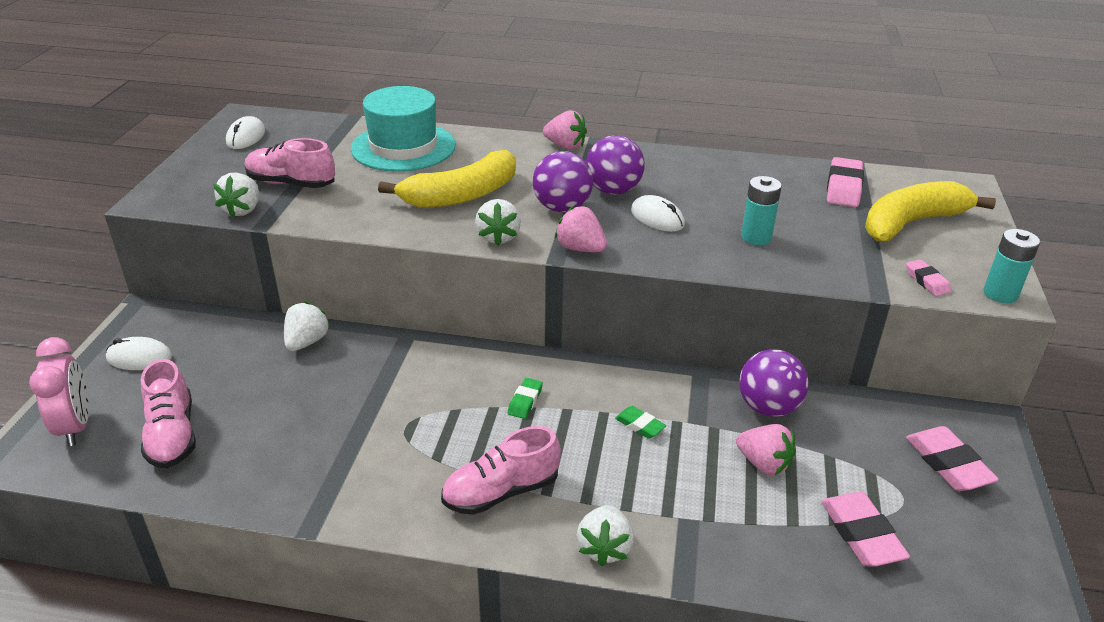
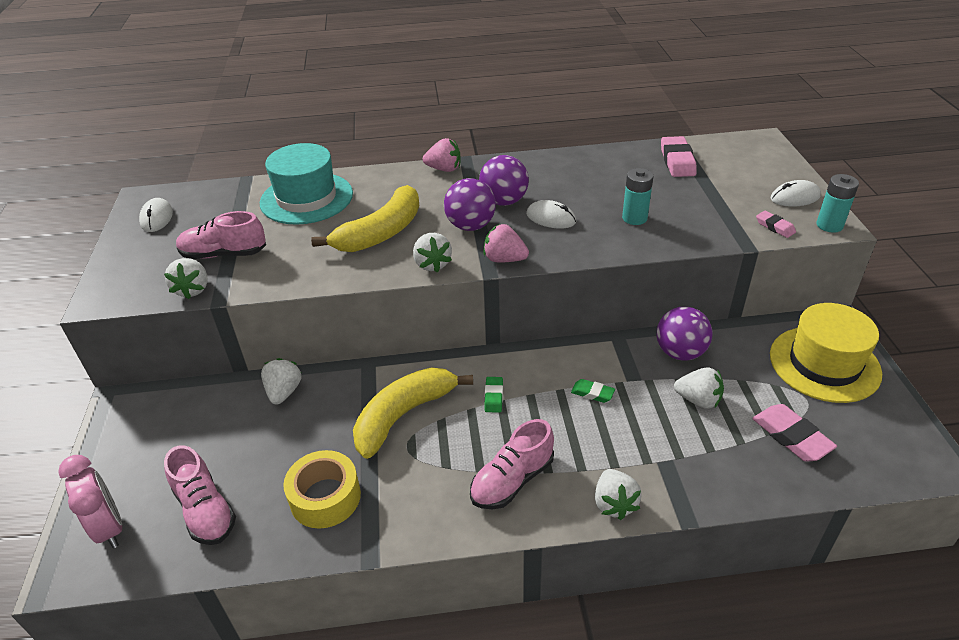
camera: 15 degrees left, 5 degrees up
(139, 358) = (137, 446): white mouse -> white mouse (795, 197)
(295, 455) = (325, 497): none -> yellow tape
(764, 464) = (698, 400): pink strawberry -> white strawberry
(911, 223) = (740, 180): yellow banana -> yellow banana (403, 415)
(948, 464) = (824, 364): pink eraser -> yellow hat

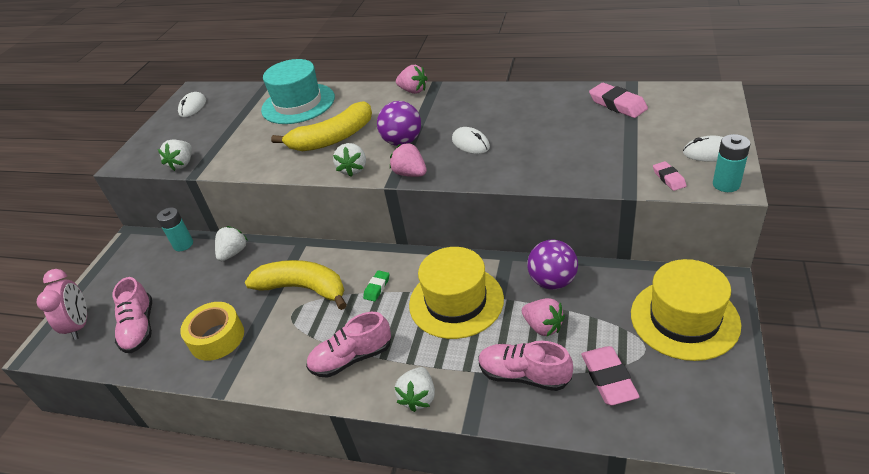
camera: 25 degrees right, 0 degrees up
(224, 254) = (217, 140): pink shoe -> pink shoe (524, 375)
(403, 415) = (303, 288): yellow banana -> yellow banana turned 45 degrees clockwise
(504, 201) = (442, 124): purple ball -> none
(592, 393) = (456, 301): green eraser -> yellow hat
(634, 218) = (542, 153): turquoise battery -> turquoise battery (183, 244)
(677, 161) = (617, 104): pink eraser -> pink eraser turned 60 degrees counterclockwise
(698, 400) = (543, 326): white strawberry -> pink strawberry

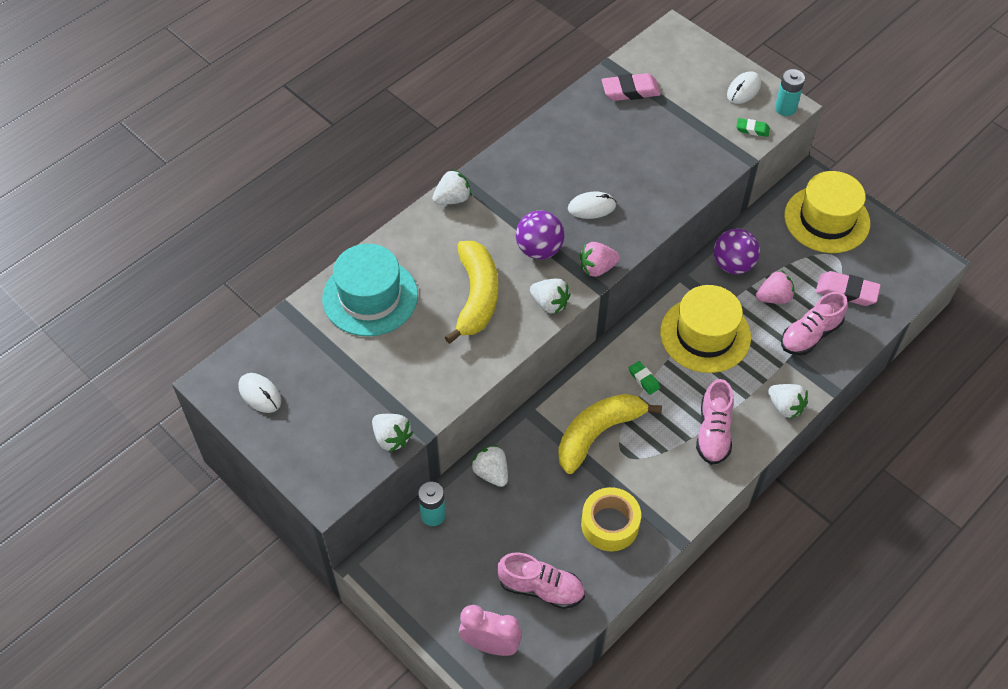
camera: 65 degrees left, 15 degrees up
(413, 91) = (452, 199): pink strawberry -> white strawberry
(668, 178) = (752, 129): pink eraser -> green eraser

